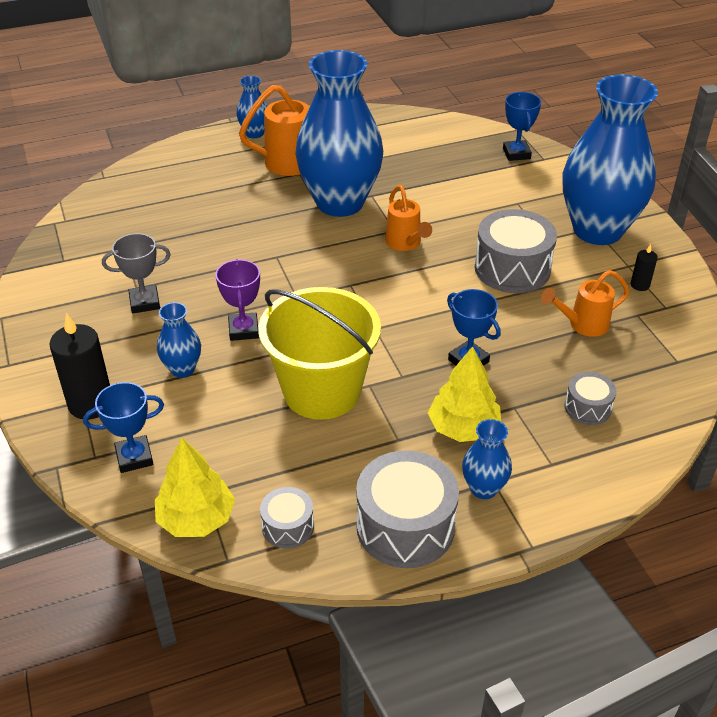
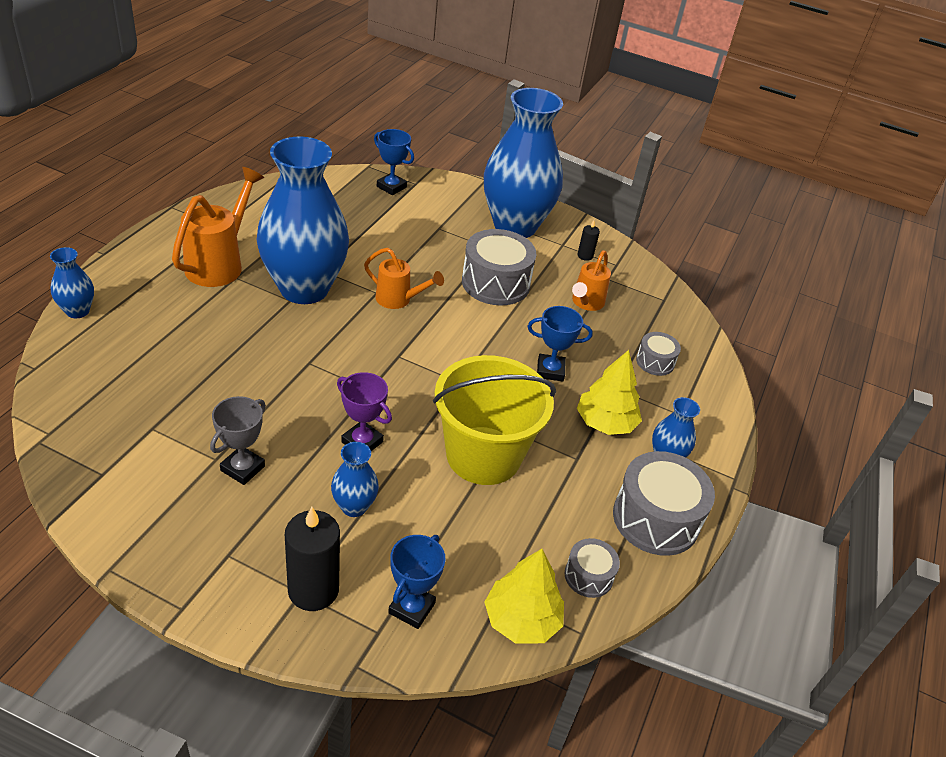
camera: 50 degrees left, 0 degrees up
(254, 133) = (144, 256): blue vase -> blue vase (77, 311)

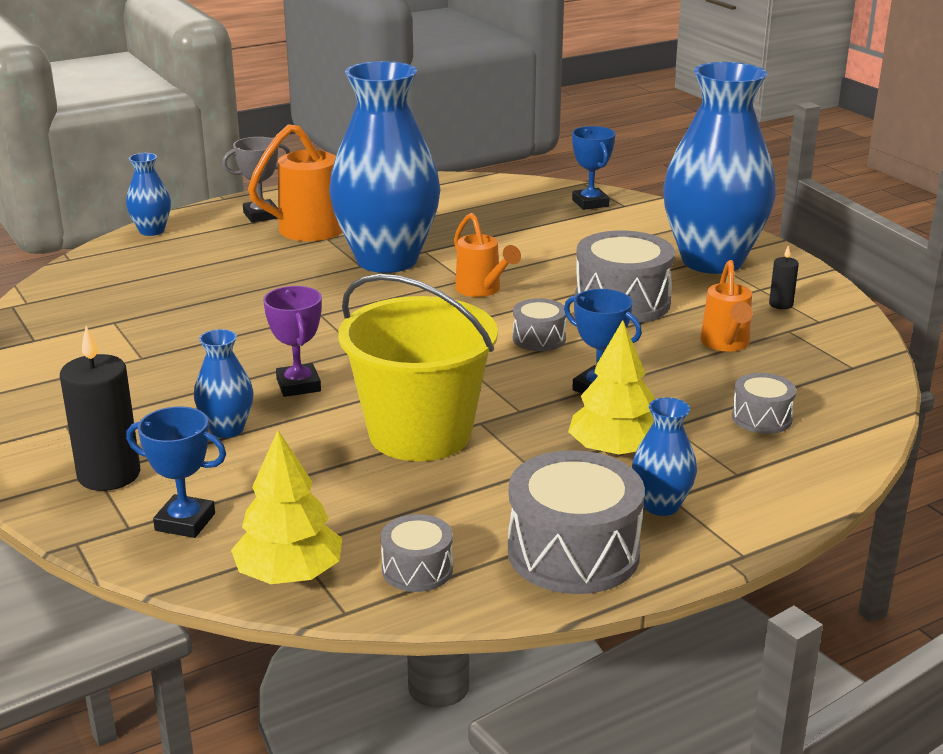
camera: 40 degrees right, 15 degrees down
(243, 468) = (157, 371): grey trophy -> grey trophy (261, 215)
(412, 608) = (185, 522): blue trophy -> blue trophy turned 45 degrees clockwise
(476, 336) = (539, 338): none -> grey drum
(586, 303) = (726, 344): orange watering can -> orange watering can turned 60 degrees counterclockwise

